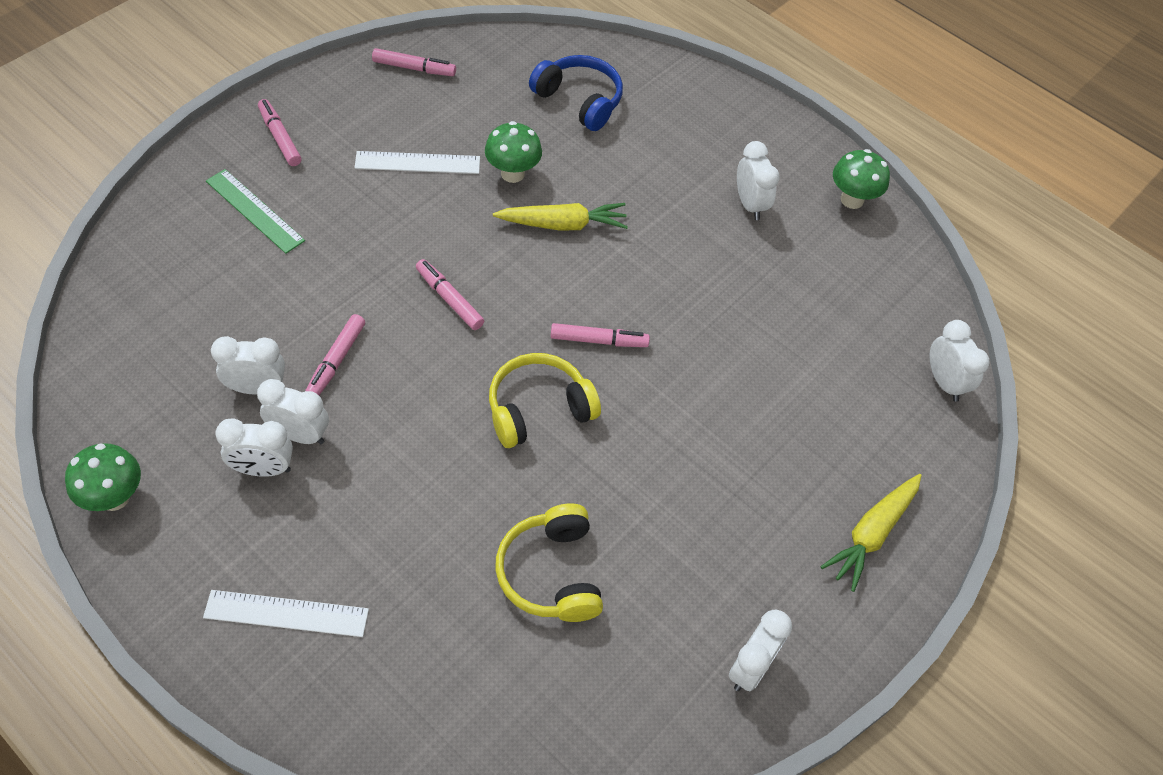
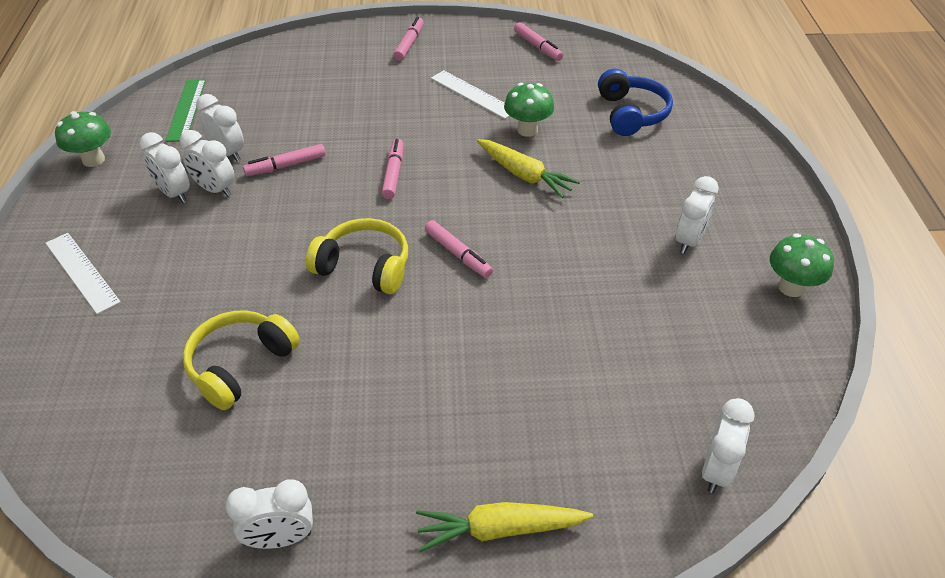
camera: 50 degrees right, 10 degrees down
(254, 211) = (347, 70): green ruler -> green ruler (186, 109)
(299, 435) = (215, 189): white clock -> white clock turned 150 degrees clockwise

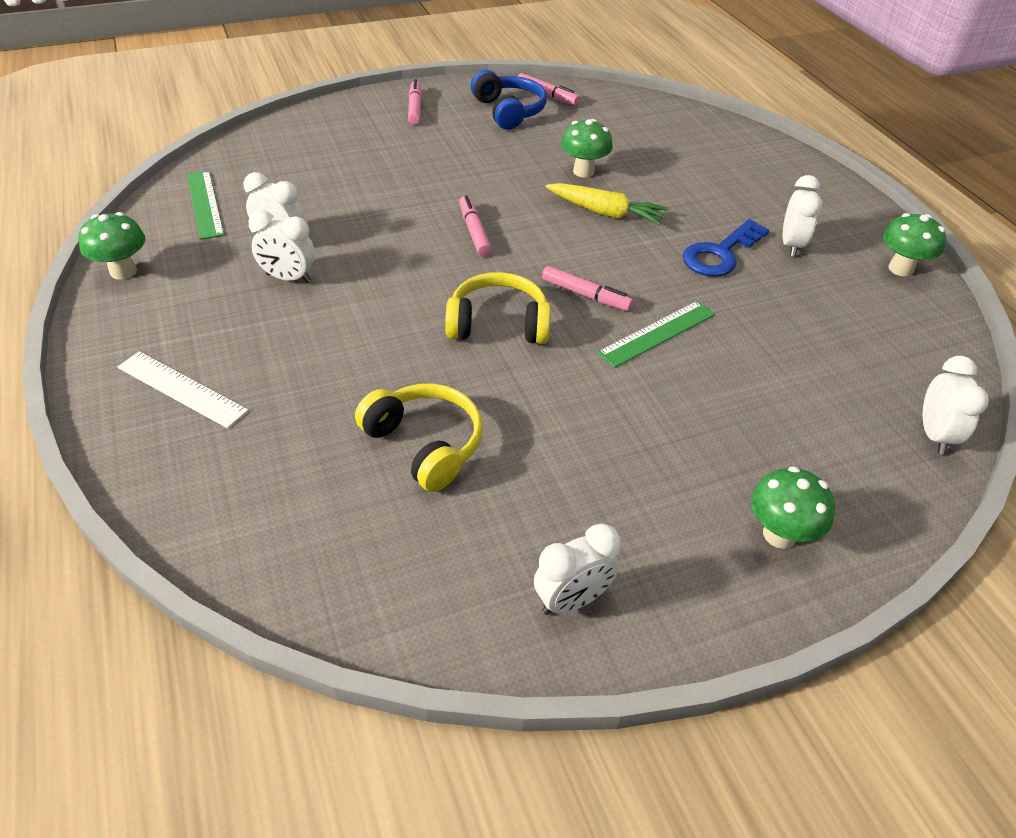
camera: 20 degrees left, 0 degrees up
(174, 193) = (243, 290): white clock -> none
(240, 365) = (425, 444): yellow headphones -> yellow headphones turned 120 degrees clockwise
(286, 166) = (354, 242): pink marker -> none
(473, 94) = (509, 146): white ruler -> none
(500, 529) = (779, 534): yellow carrot -> green mushroom
(502, 305) = (657, 333): none -> green ruler
(611, 237) = (720, 254): none -> blue key
(631, 114) = (672, 143): blue headphones -> blue headphones (509, 111)

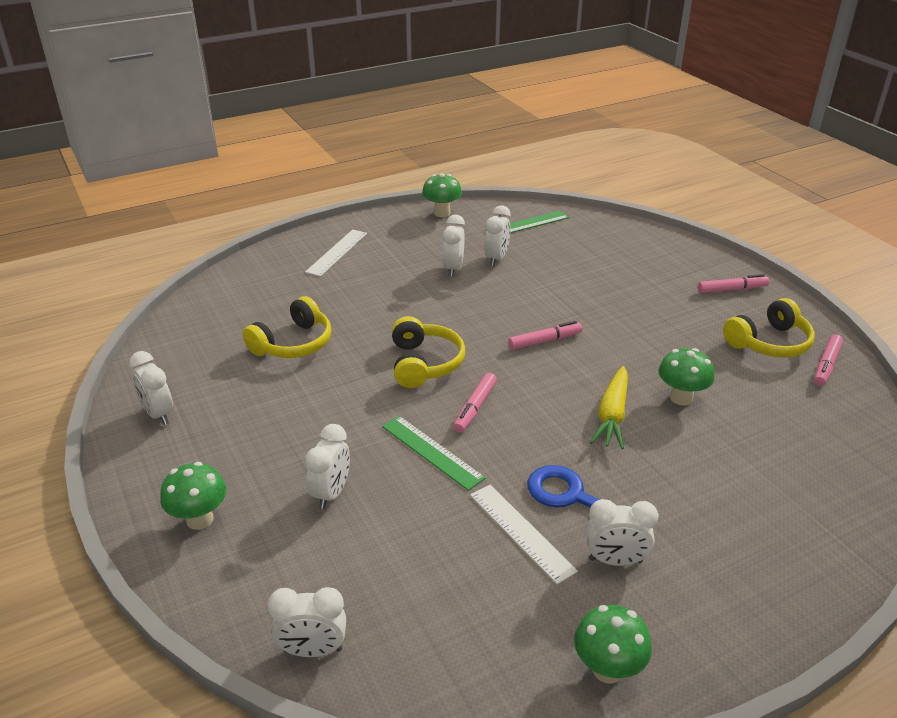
camera: 85 degrees right, 10 degrees down
(509, 111) = (769, 343): blue headphones -> yellow headphones
(726, 415) = (331, 493): none -> white clock
(766, 289) = (521, 532): none -> white ruler

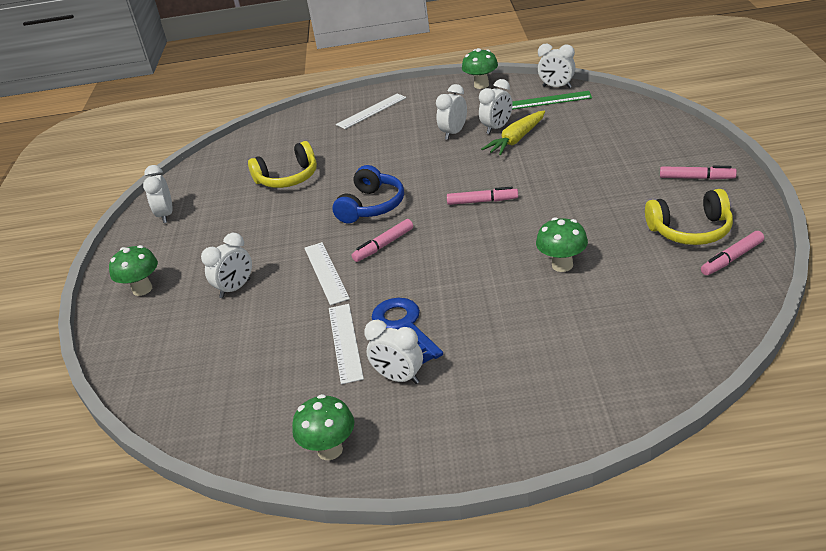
camera: 30 degrees right, 0 degrees up
(313, 650) = (150, 386): white clock -> white clock (557, 87)
(424, 363) = (371, 206): yellow headphones -> blue headphones
(432, 452) = (326, 272): green ruler -> white ruler
(612, 415) = (489, 269): yellow carrot -> yellow carrot (516, 140)

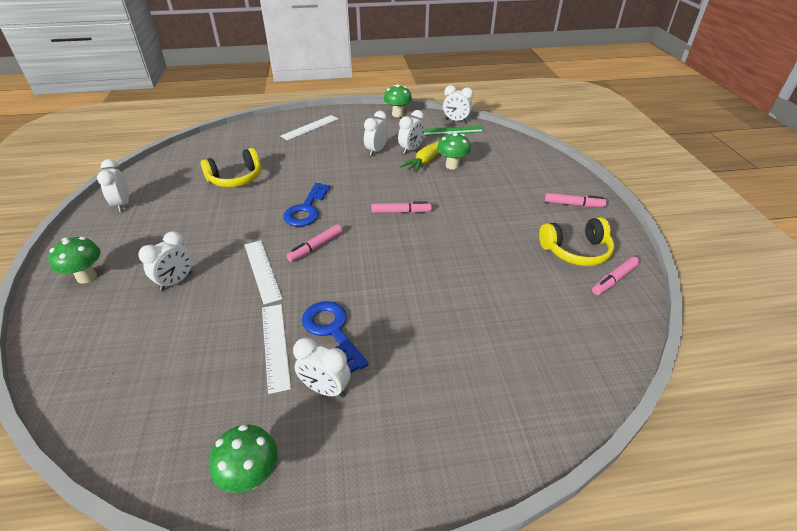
camera: 10 degrees left, 5 degrees up
(371, 206) = (306, 209): blue headphones -> blue key
(562, 265) = (472, 277): green mushroom -> green mushroom (452, 166)

